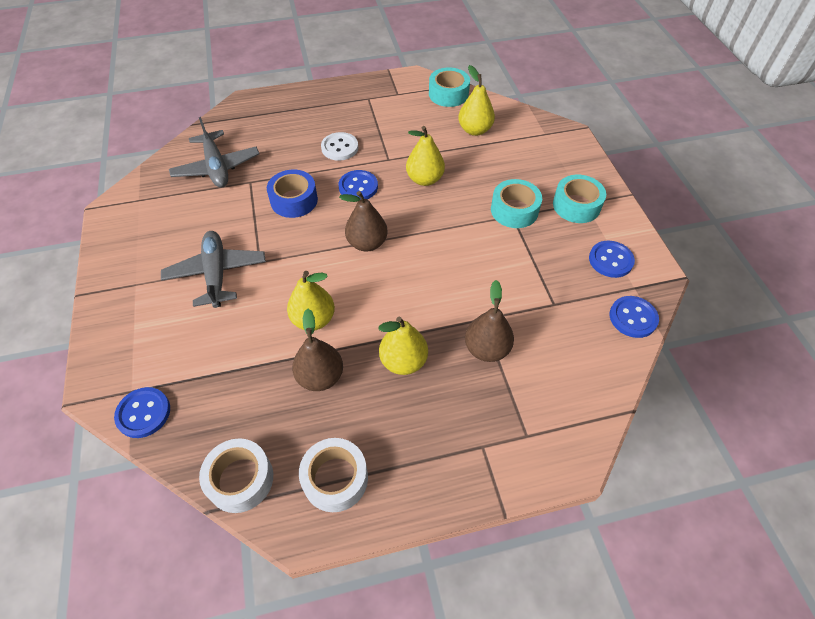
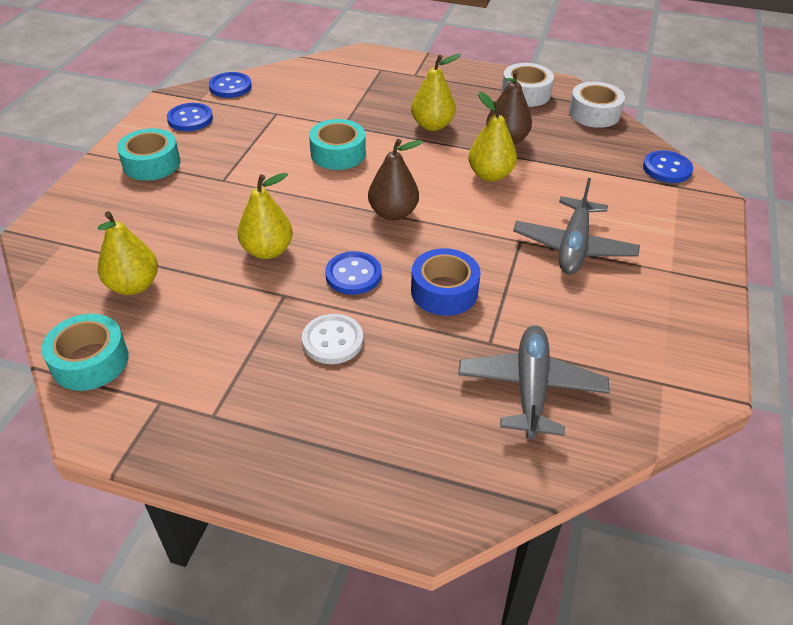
camera: 150 degrees left, 10 degrees down
(486, 349) = (360, 110): brown pear -> none
(514, 210) = (214, 183): turquoise tape -> turquoise tape (338, 153)

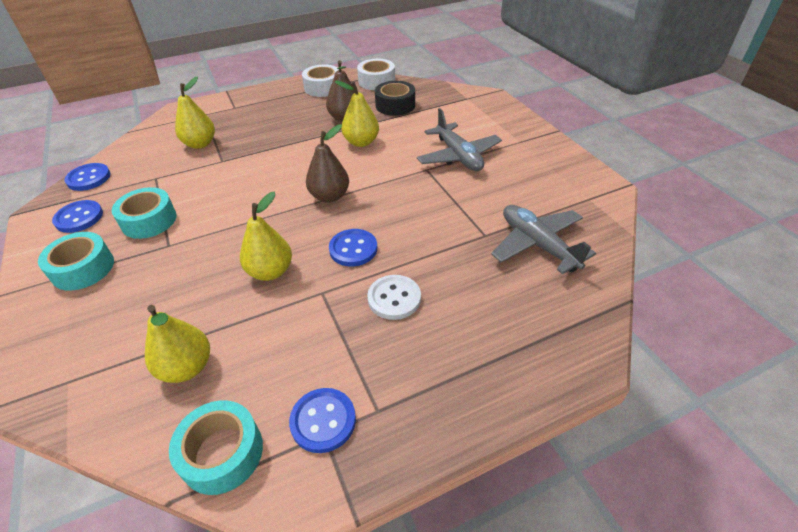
camera: 40 degrees left, 0 degrees up
(338, 153) = (241, 180): turquoise tape -> turquoise tape (149, 220)
(432, 125) = (287, 132): yellow pear -> yellow pear (200, 144)
(444, 291) = (422, 223): blue tape -> none
(579, 152) = (395, 105): none -> black tape
(667, 169) = (451, 92): blue button -> blue button (323, 421)

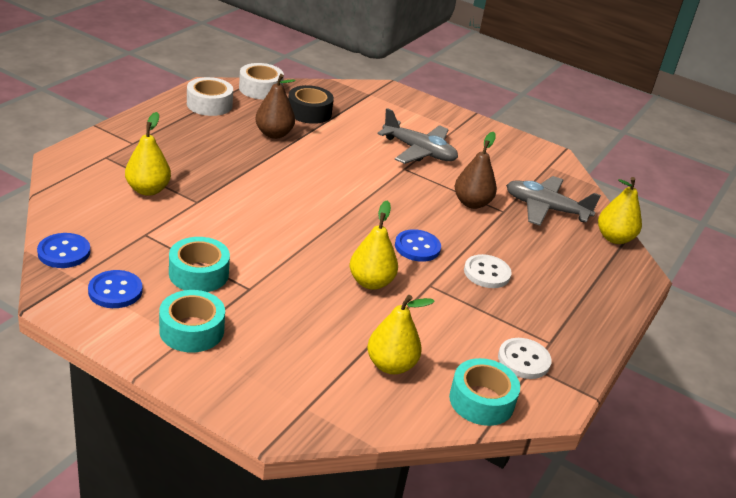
camera: 40 degrees left, 10 degrees down
(323, 421) = (523, 360): blue button -> white button
(330, 196) = (347, 210): brown pear -> brown pear (472, 203)
(361, 142) = (318, 155): yellow pear -> yellow pear (614, 238)

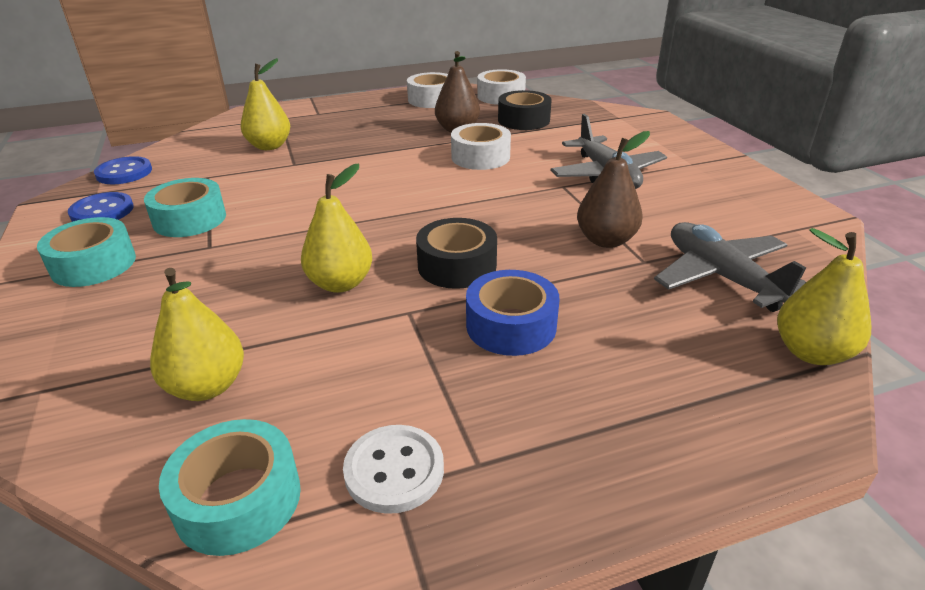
camera: 45 degrees right, 0 degrees up
(324, 157) = (480, 157): none -> white tape
(417, 247) = (457, 265): blue button -> black tape
(487, 273) = (511, 325): white button -> blue tape

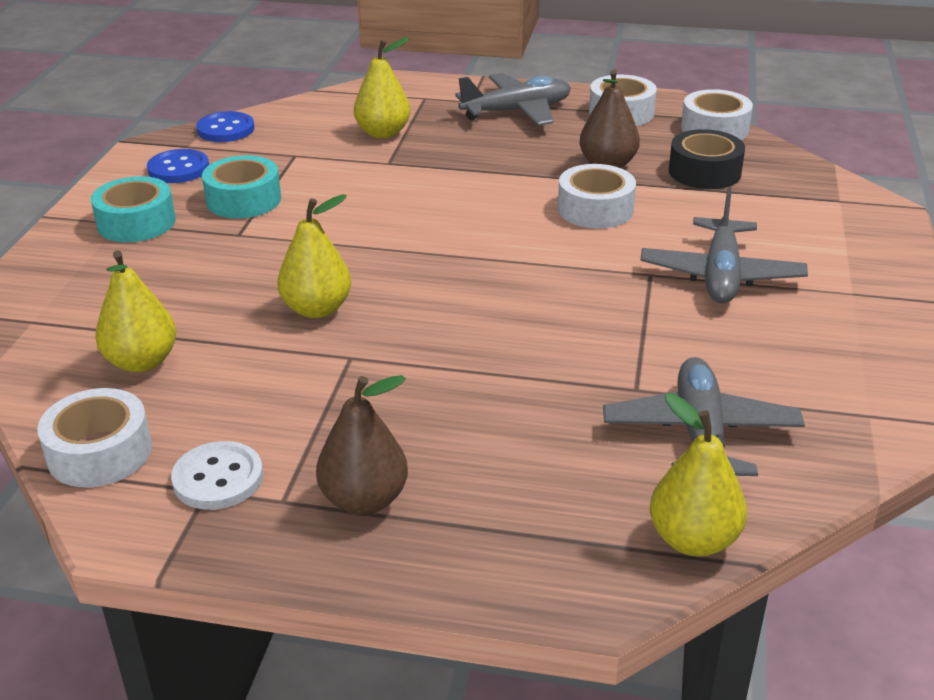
camera: 30 degrees right, 0 degrees up
(238, 499) = (100, 452): turquoise tape -> white tape
(359, 112) = (517, 111): none -> grey plane
(457, 265) = (438, 327): black tape -> none
(511, 325) = (427, 403): blue tape -> none
(606, 240) = (622, 352): brown pear -> brown pear (364, 500)

